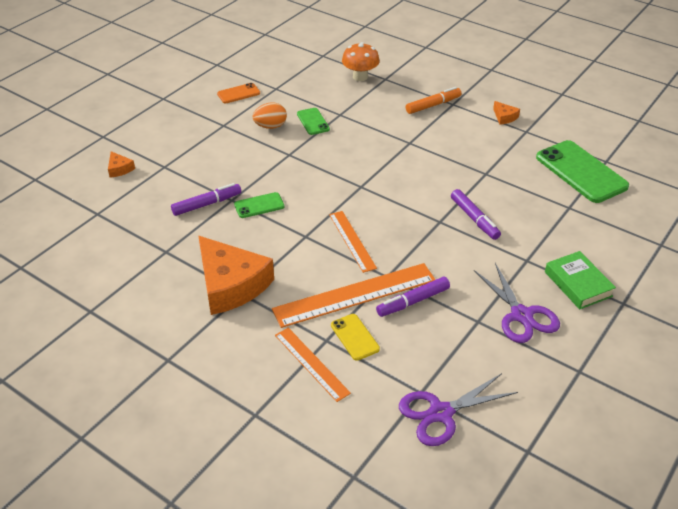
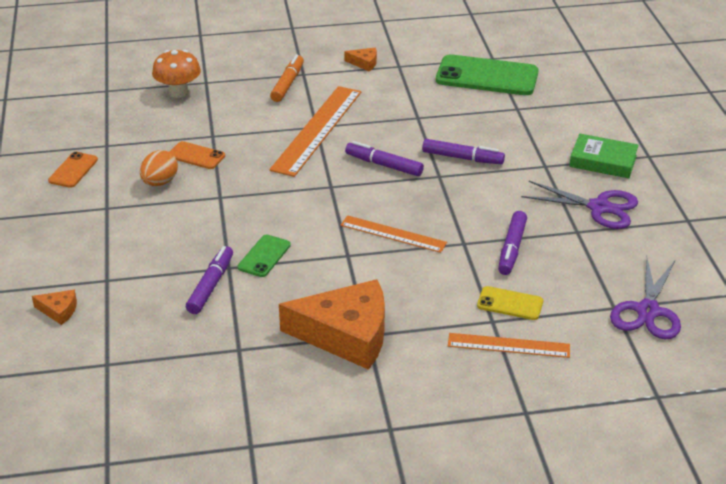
camera: 45 degrees left, 5 degrees down
(313, 121) = (196, 156): green phone -> orange phone
(355, 294) = (460, 273): orange ruler -> orange ruler (317, 130)
(414, 192) = (384, 165): none -> purple marker

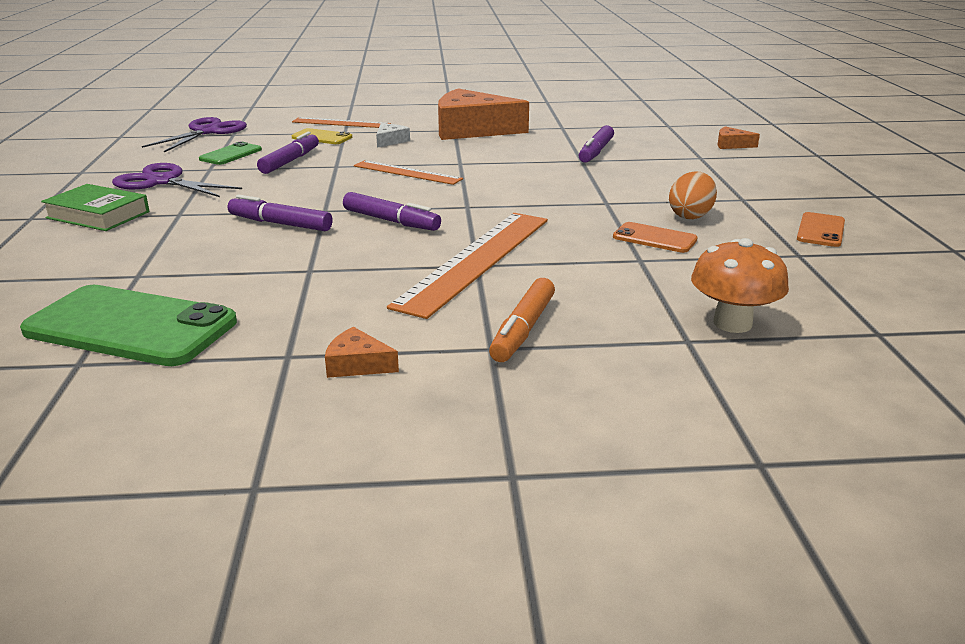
camera: 175 degrees left, 10 degrees down
(264, 256) = (546, 164): green phone -> green phone (231, 154)
(431, 299) = (390, 141): none -> white cheese

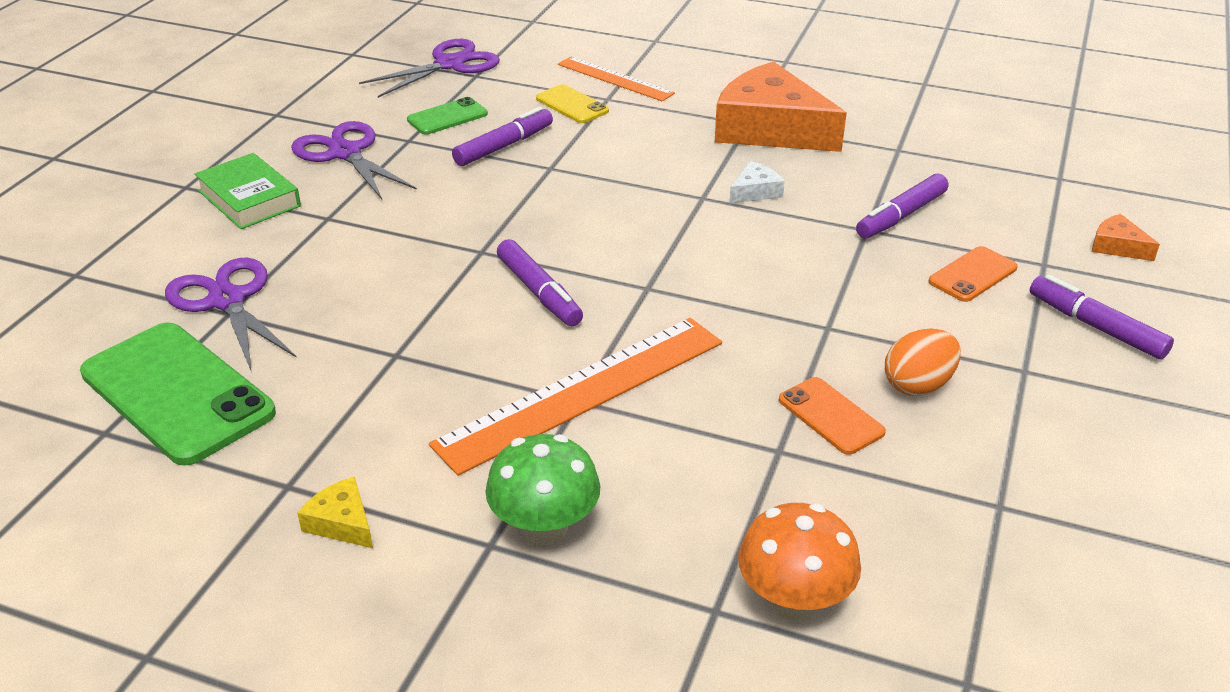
camera: 25 degrees right, 10 degrees up
(130, 269) = (227, 300): none -> purple scissors
(280, 224) = (417, 264): purple marker -> purple marker (1096, 327)
(357, 364) = (342, 522): orange cheese -> yellow cheese
(390, 141) = (648, 131): white cheese -> white cheese (755, 191)
(407, 172) = (623, 202): orange ruler -> none
(523, 330) = (545, 528): orange marker -> green mushroom
(820, 230) = (1077, 467): orange phone -> orange phone (972, 275)

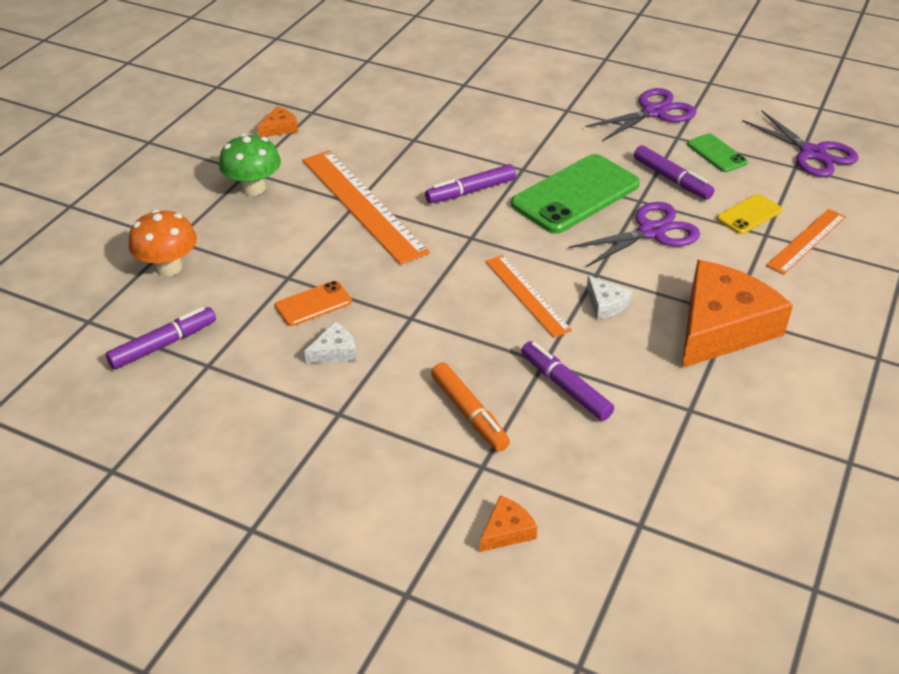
camera: 95 degrees right, 5 degrees up
(177, 393) = (393, 76): green phone -> green phone (575, 194)
(227, 300) = (476, 83): purple scissors -> purple scissors (651, 232)
(249, 199) = (590, 81): green book -> none
(342, 522) = (279, 128): yellow cheese -> orange cheese
(755, 242) = (526, 295): none -> orange ruler
(918, 385) = (334, 351): orange egg -> white cheese
(972, 275) = (469, 413): orange phone -> orange marker
(1096, 327) = (384, 474): purple marker -> purple marker (163, 344)

